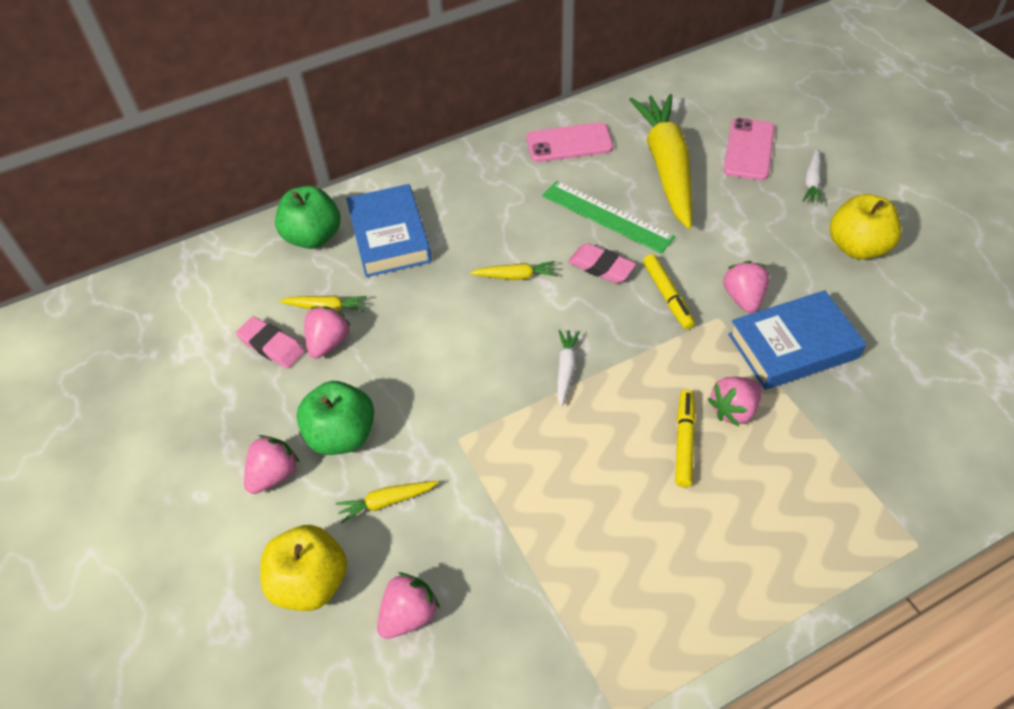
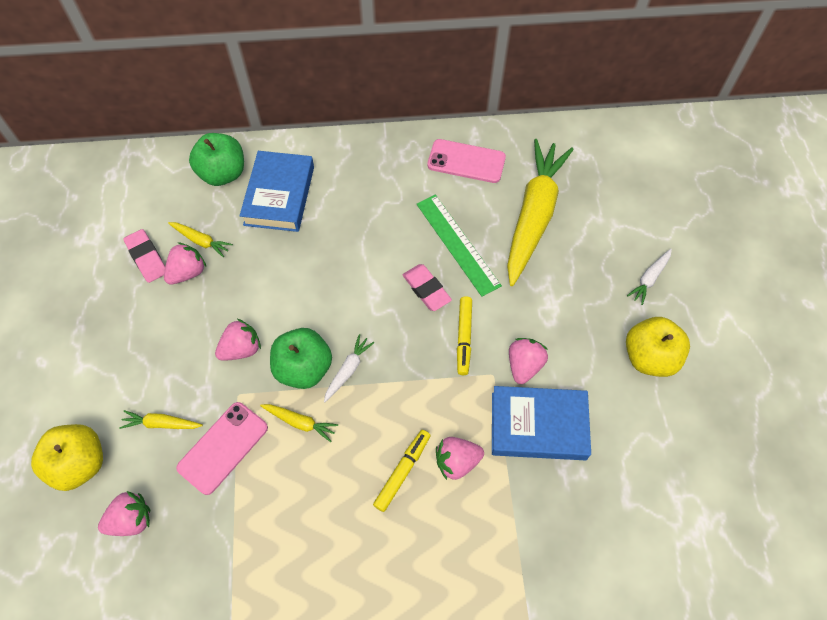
camera: 20 degrees right, 10 degrees up
(274, 475) = (97, 367): pink strawberry -> pink strawberry (241, 349)
(342, 435) = (158, 355): green apple -> green apple (304, 368)
(515, 276) = (355, 270): yellow carrot -> yellow carrot (300, 422)
(749, 149) = (614, 225): pink phone -> pink phone (223, 447)

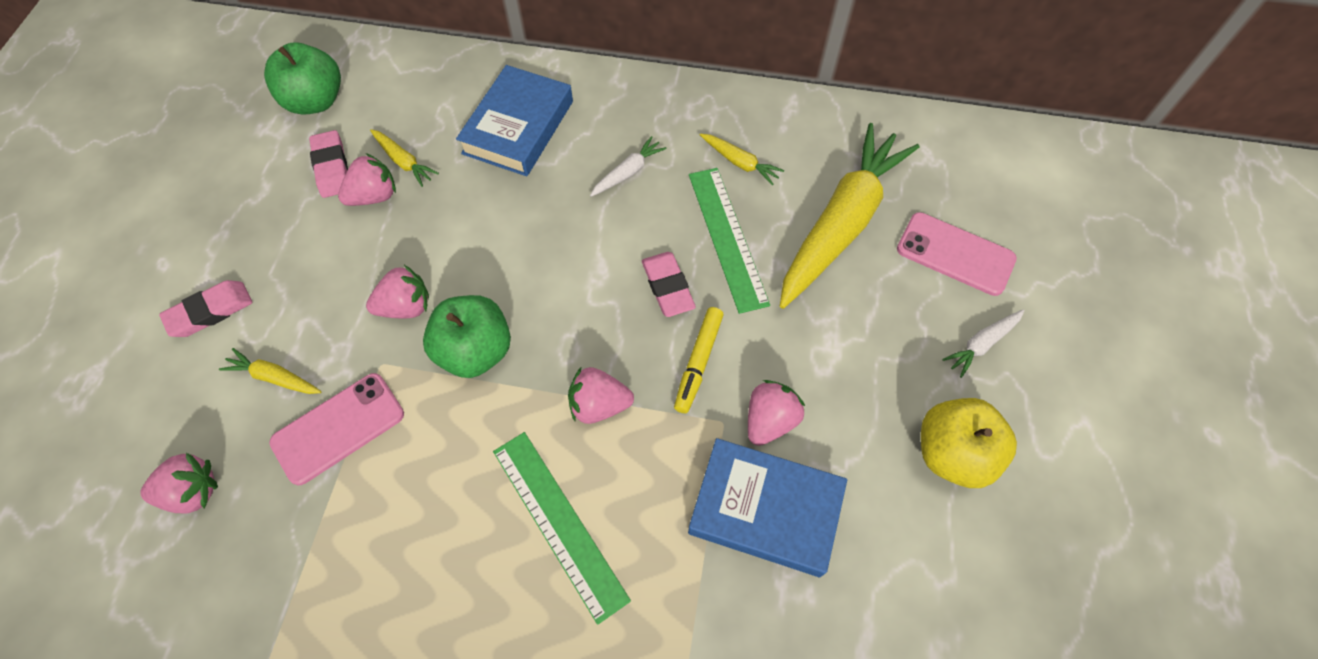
camera: 15 degrees right, 0 degrees up
(80, 463) = (158, 402): yellow apple -> none
(93, 388) = (210, 311): none -> pink eraser
(223, 173) = (459, 86): green apple -> green apple (315, 101)
(300, 422) = (447, 421): yellow carrot -> yellow carrot (740, 163)
(348, 370) = (531, 367): white carrot -> white carrot (628, 172)
(402, 471) = (558, 523): yellow marker -> green ruler
(457, 461) = (637, 530): pink strawberry -> pink strawberry (599, 405)
(466, 161) = (771, 135): pink phone -> pink phone (955, 254)

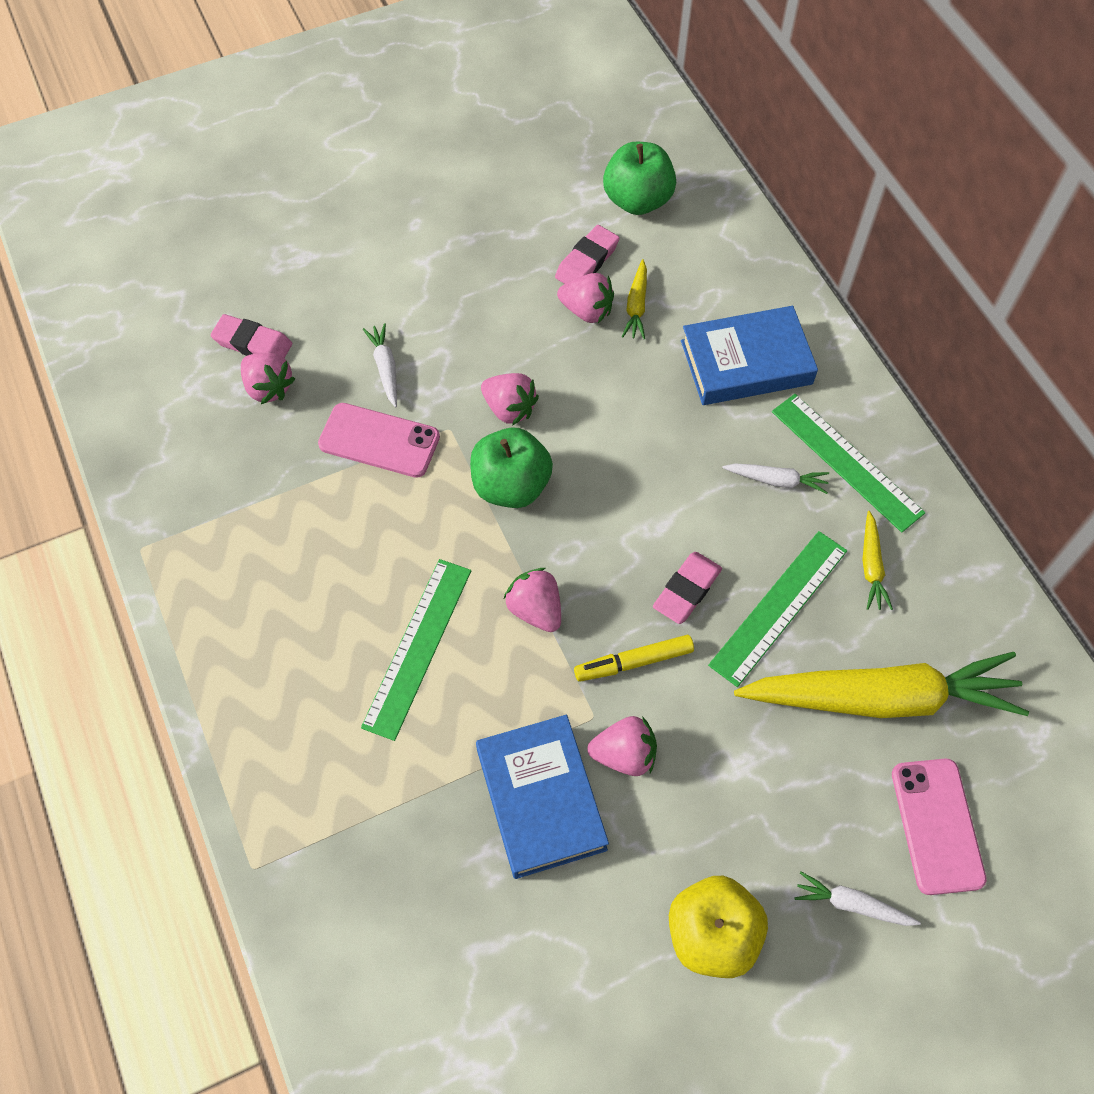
camera: 55 degrees right, 0 degrees up
(210, 311) = (403, 285): pink eraser -> pink eraser (253, 343)
(274, 377) = (385, 368): yellow carrot -> white carrot
(649, 123) = (846, 461): none -> green ruler

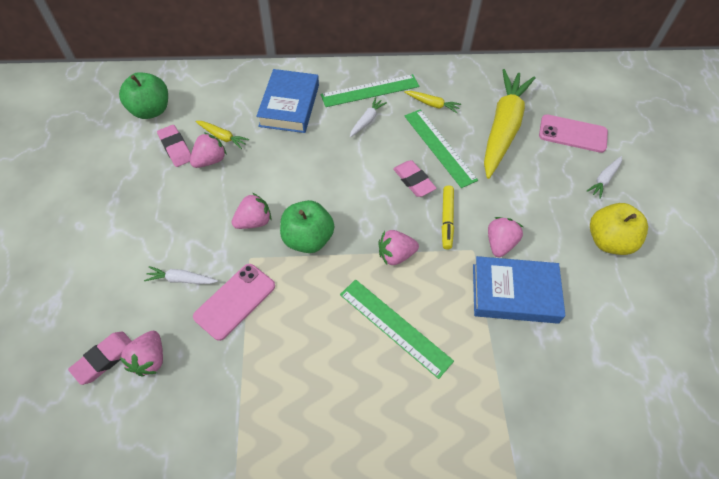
camera: 70 degrees left, 5 degrees down
(268, 388) = (150, 359): pink strawberry -> pink strawberry turned 120 degrees clockwise

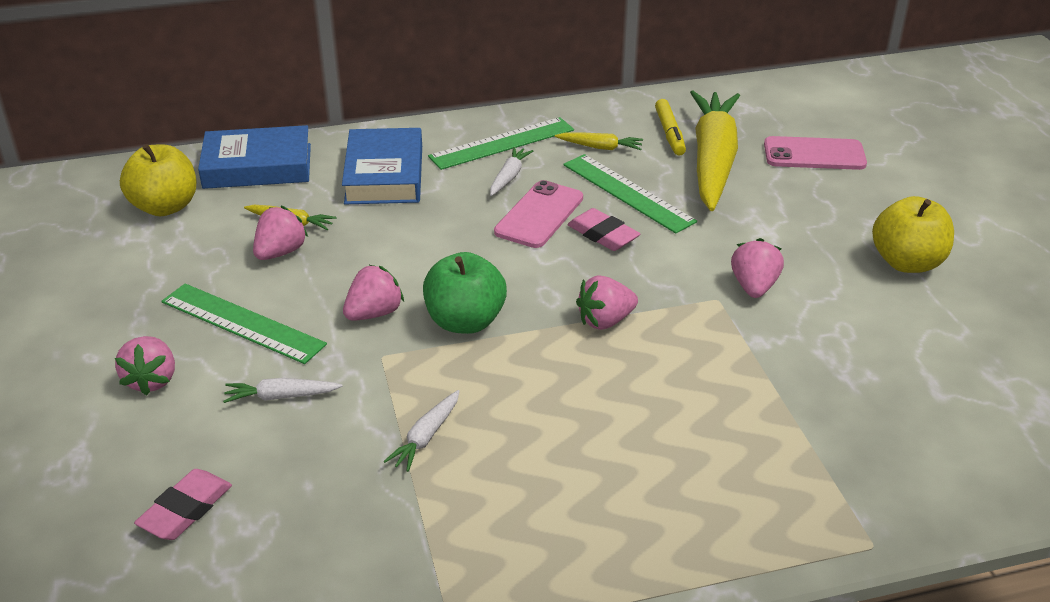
camera: 10 degrees left, 20 degrees down
(150, 359) = (261, 498): pink strawberry -> pink strawberry (152, 380)
(151, 110) = (165, 207): green apple -> yellow apple
(176, 148) = (220, 245): pink eraser -> none
(235, 301) = (376, 409): pink phone -> pink phone (539, 215)
(394, 327) = (632, 402): green ruler -> green ruler (242, 323)
(447, 220) = (667, 271): yellow marker -> yellow marker (670, 133)
(514, 293) = (795, 338): blue book -> blue book (257, 166)
(604, 179) = (876, 197): white carrot -> white carrot (426, 437)

